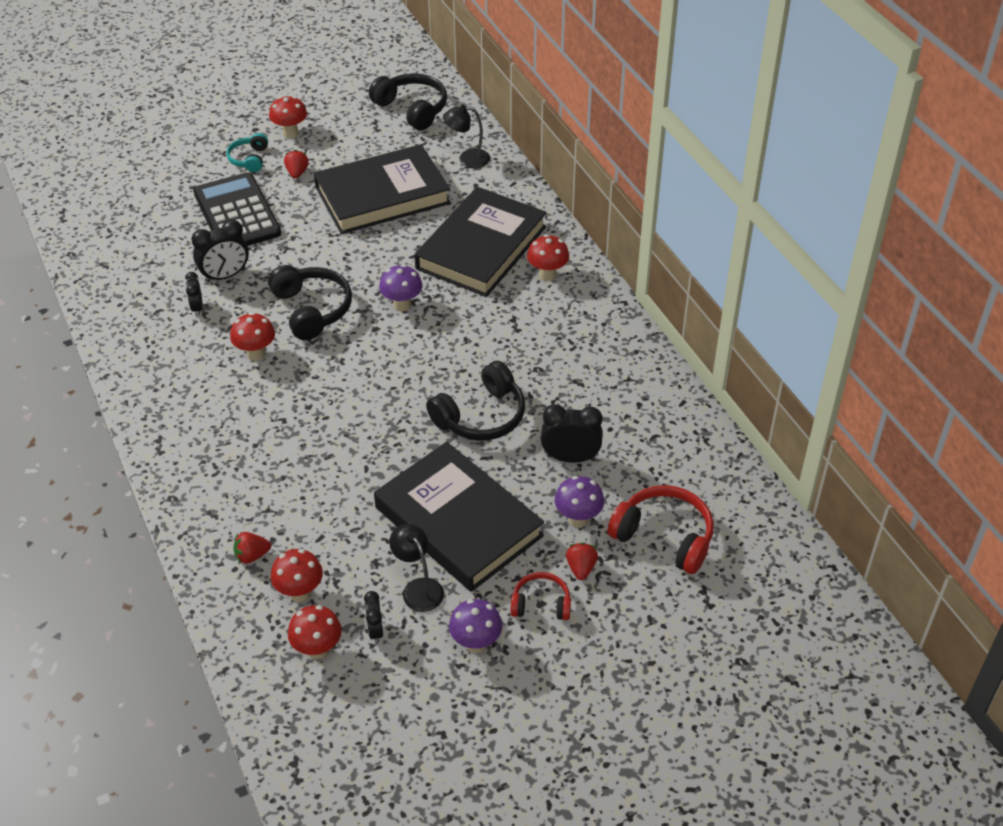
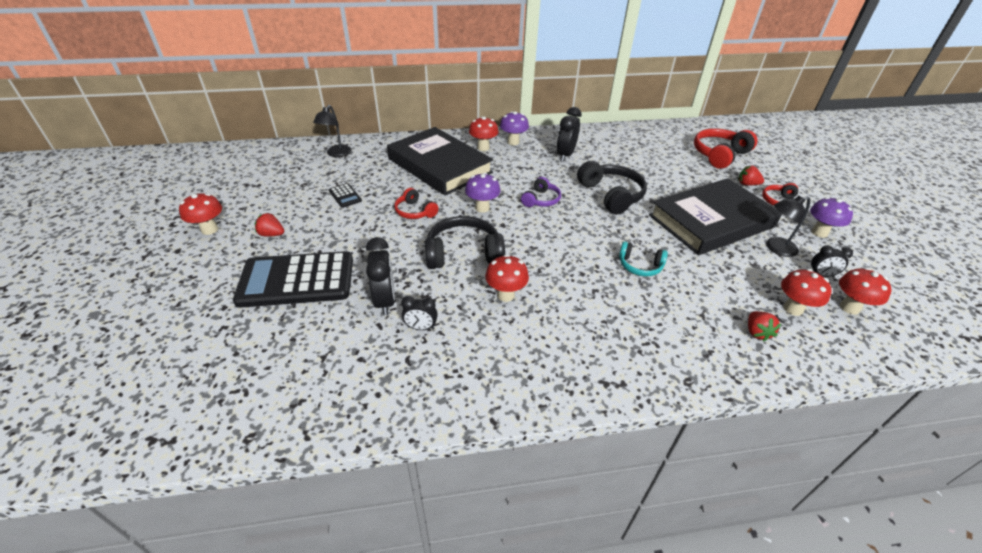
camera: 75 degrees left, 5 degrees down
(249, 159) = (221, 260): turquoise headphones -> turquoise headphones (640, 266)
(373, 255) = (415, 211): none -> red headphones
(382, 195) = (345, 196): black book -> black calculator
(412, 109) = (250, 165): black headphones -> none
(441, 351) = (541, 200): none -> purple headphones
(570, 457) = (654, 171): black clock -> black clock (565, 155)
(578, 519) = (706, 178): purple mushroom -> purple mushroom (513, 142)

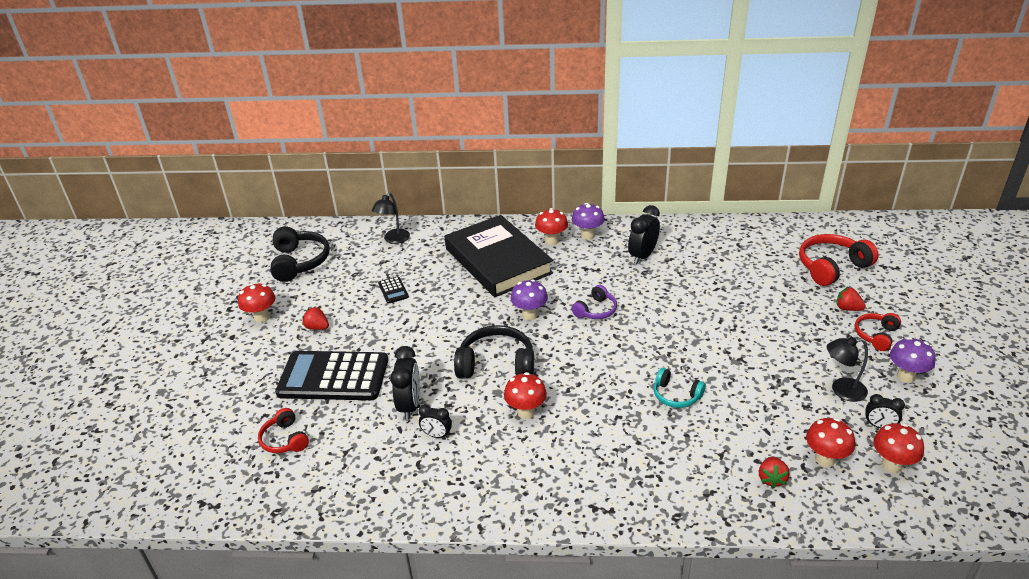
camera: 15 degrees right, 5 degrees down
(415, 211) = (459, 314): red headphones -> red headphones (285, 439)
(611, 195) = (676, 310): black headphones -> black headphones (299, 262)
(711, 221) = (780, 351): black book -> none

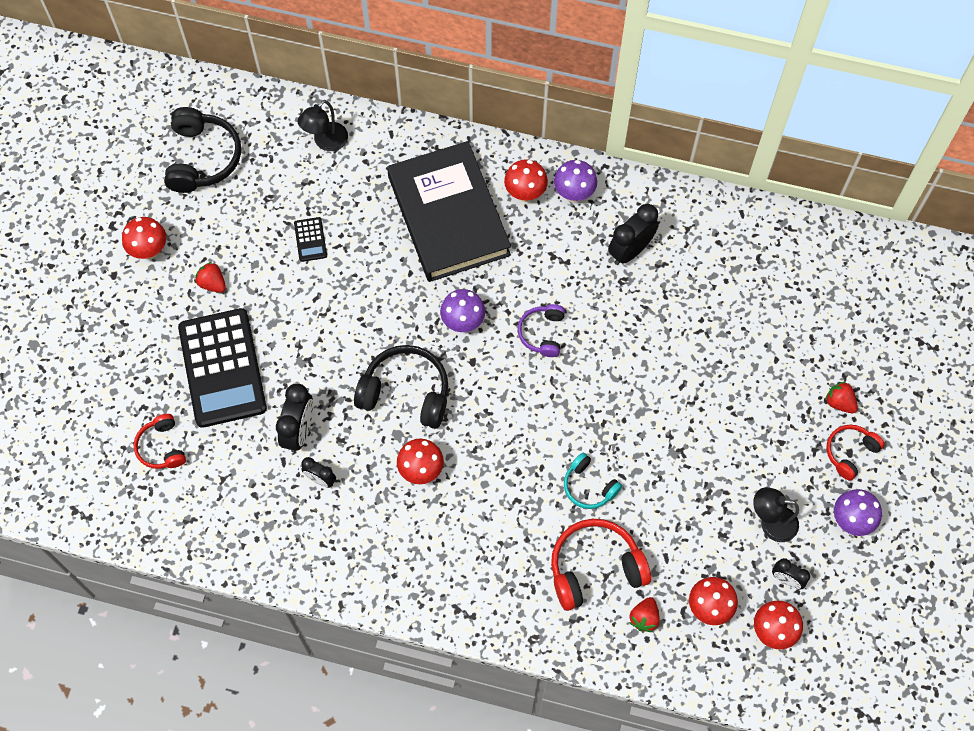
camera: 10 degrees right, 30 degrees up
(333, 377) = (222, 368): black calculator -> black calculator turned 120 degrees counterclockwise
(595, 310) = (542, 333): purple headphones -> purple headphones turned 135 degrees clockwise
(832, 267) = (855, 328): red headphones -> red headphones (595, 568)

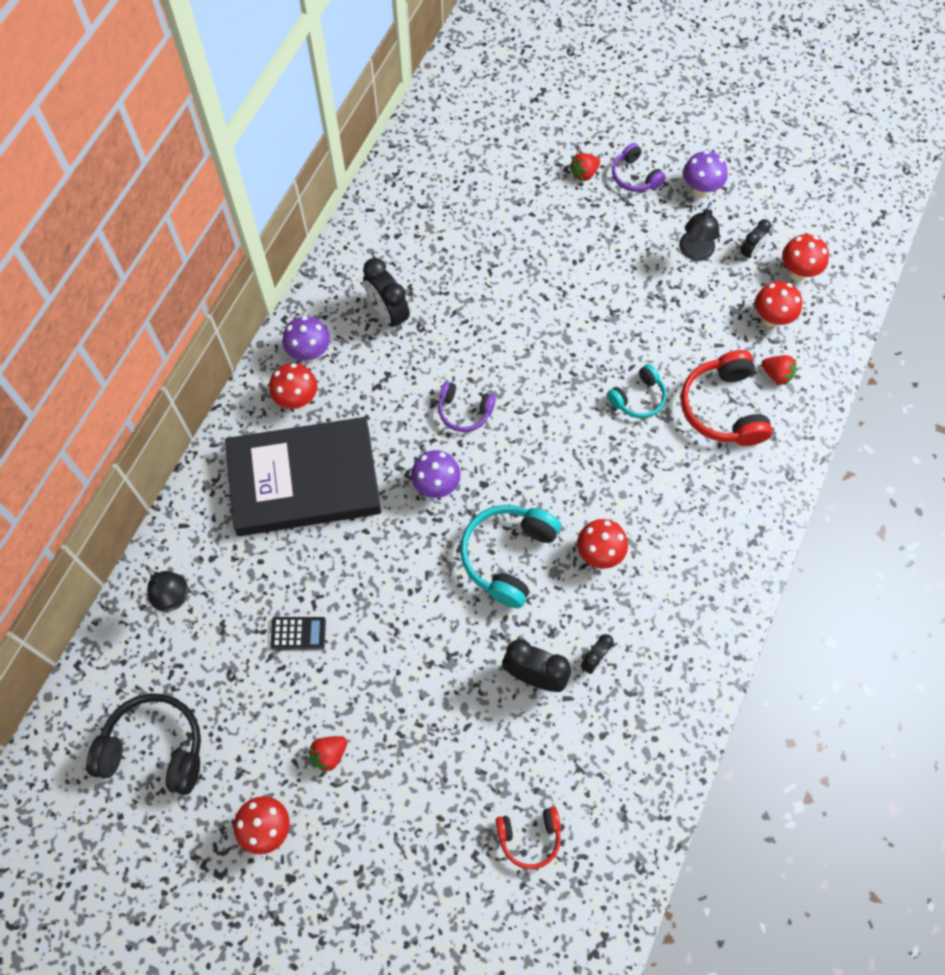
camera: 80 degrees left, 0 degrees up
(222, 368) = (442, 754): black calculator -> none
(406, 393) = (508, 556): black headphones -> turquoise headphones
(850, 453) = (635, 176): red headphones -> purple headphones

